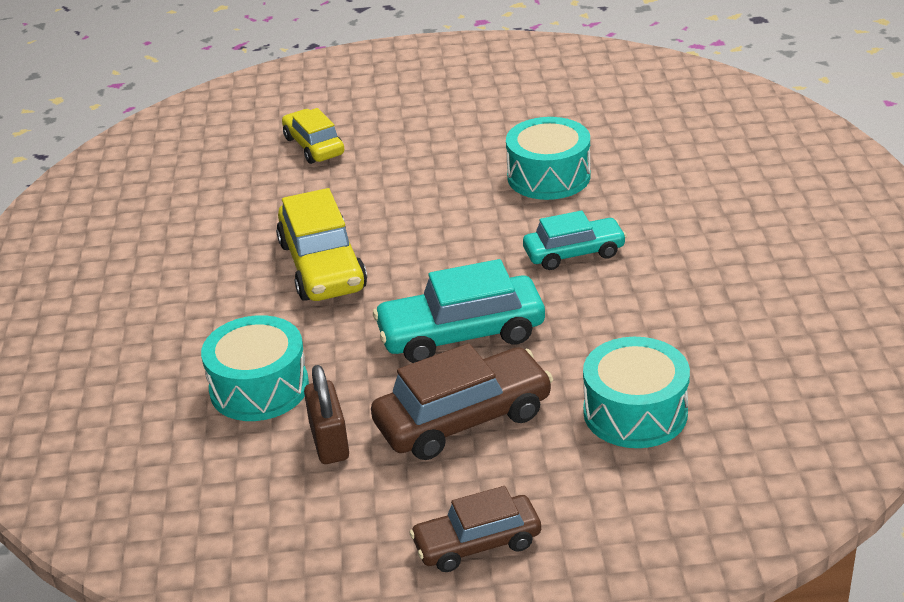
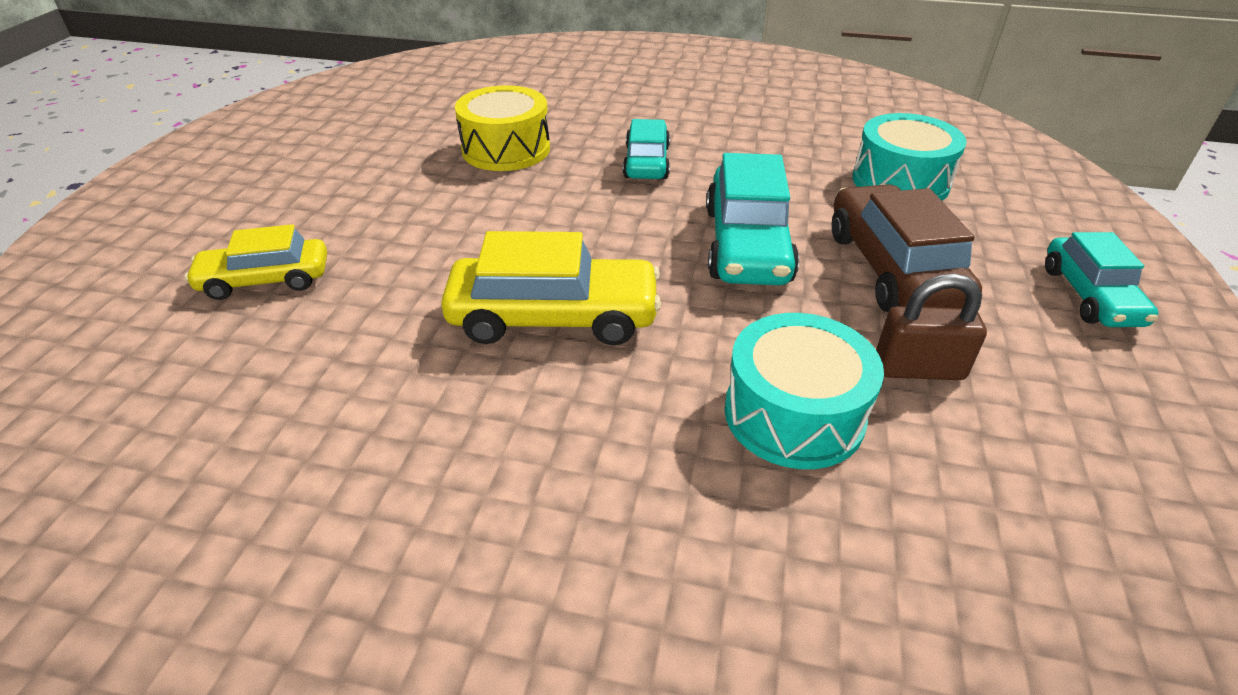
camera: 75 degrees left, 5 degrees up
(477, 543) = (1090, 296): brown car -> turquoise car
(548, 176) = (506, 149): turquoise drum -> yellow drum

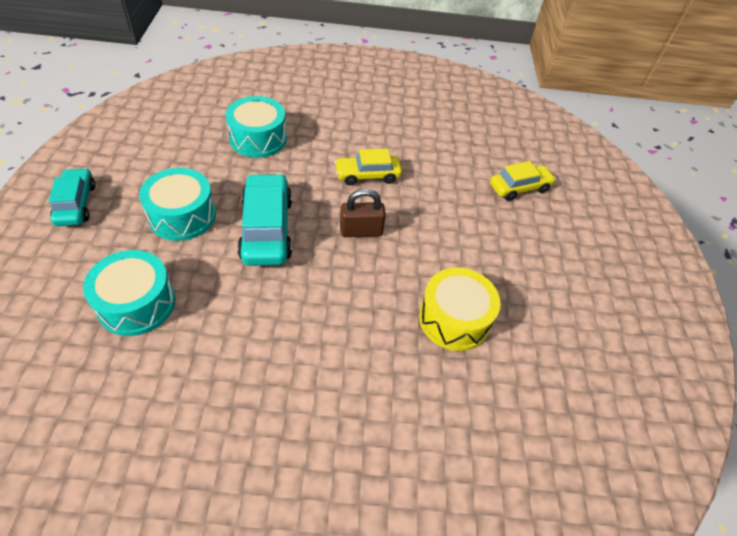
camera: 165 degrees right, 10 degrees up
(554, 317) = (367, 175): yellow car -> yellow car, size x0.65
(646, 162) = (338, 311): turquoise car -> none
(893, 269) = (182, 216): brown car -> turquoise drum
(918, 369) = (196, 159): brown padlock -> brown padlock (361, 231)

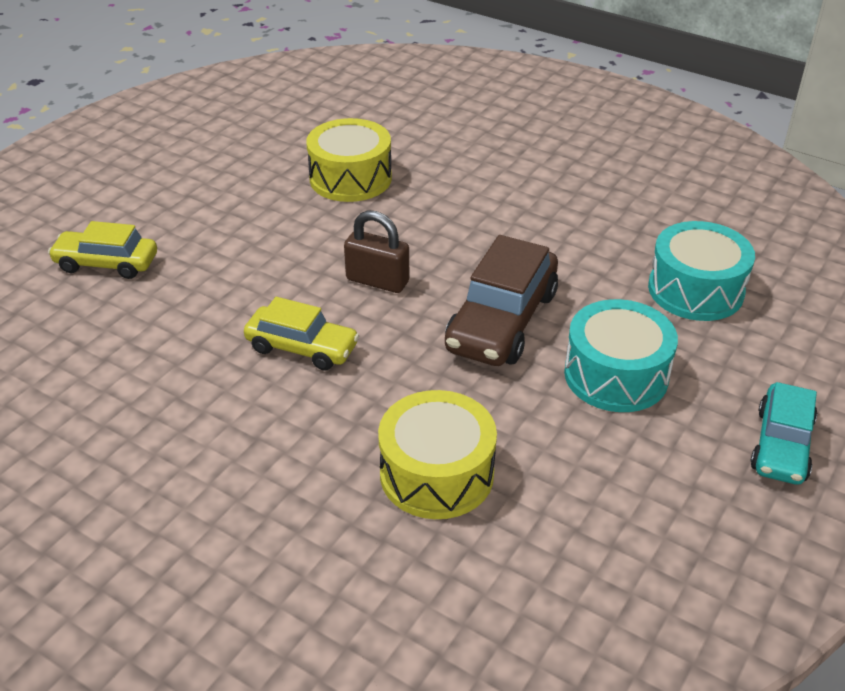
camera: 145 degrees left, 10 degrees down
(258, 139) = (436, 474): turquoise drum -> yellow drum
(267, 229) = (501, 321): turquoise car -> brown car

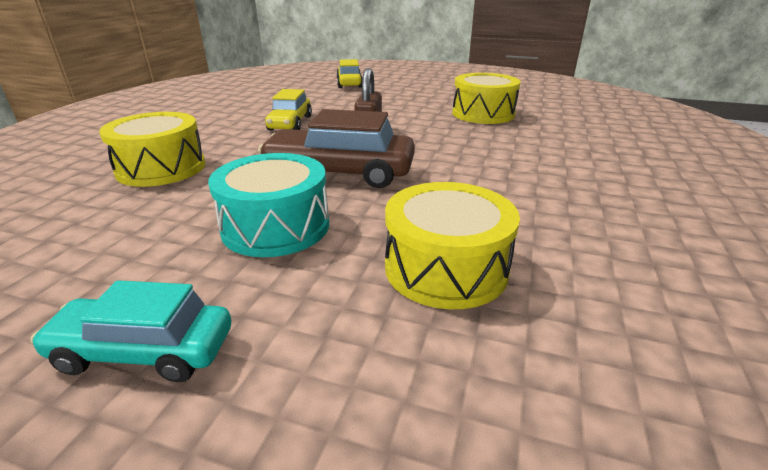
camera: 75 degrees right, 10 degrees down
(695, 290) = (446, 268): turquoise drum -> yellow drum

